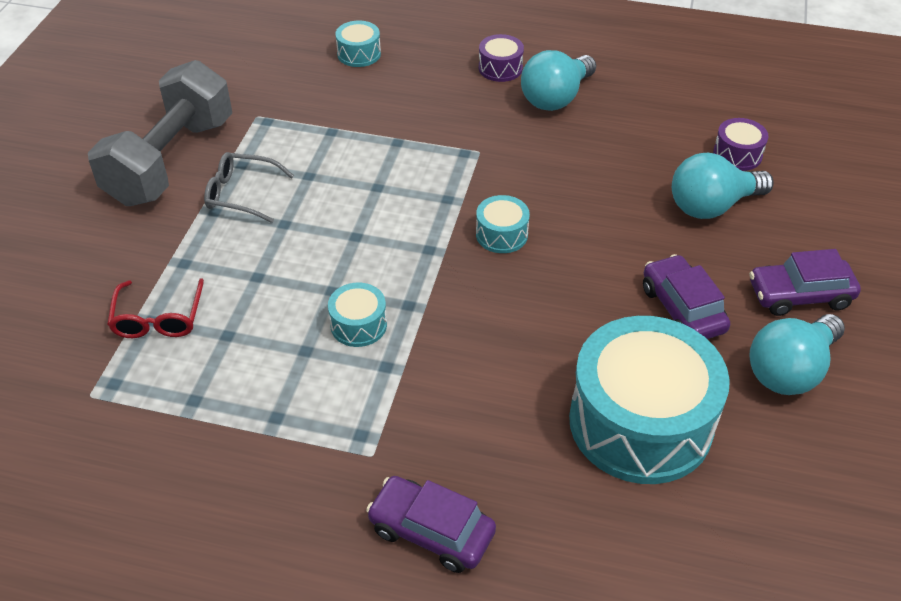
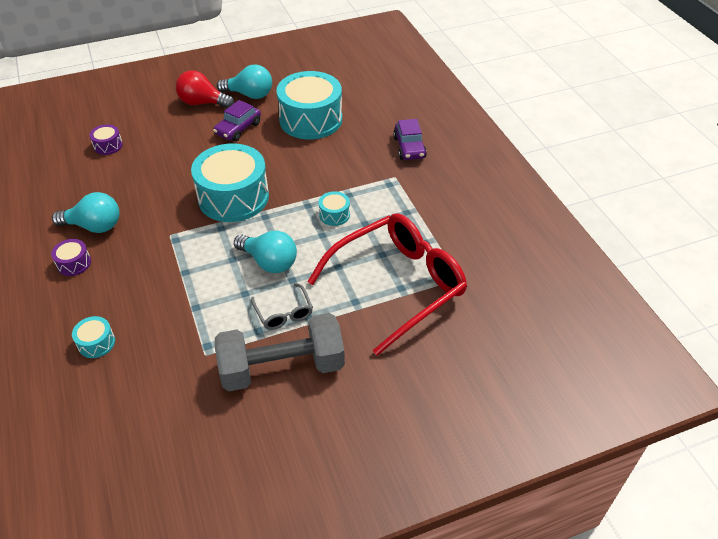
camera: 125 degrees left, 0 degrees up
(158, 318) = (397, 285): red glasses -> red glasses, size x2.39
(501, 234) = (233, 197): turquoise drum -> turquoise drum, size x2.33
(712, 206) = (158, 141): turquoise light bulb -> turquoise light bulb (269, 262)
(799, 295) = (202, 103): purple car -> red light bulb

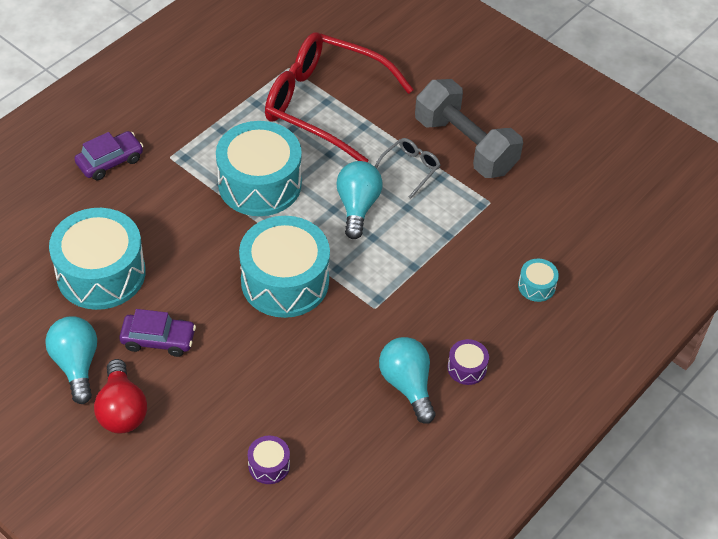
camera: 120 degrees left, 5 degrees up
(334, 214) = (259, 184): turquoise drum -> turquoise drum, size x2.33

